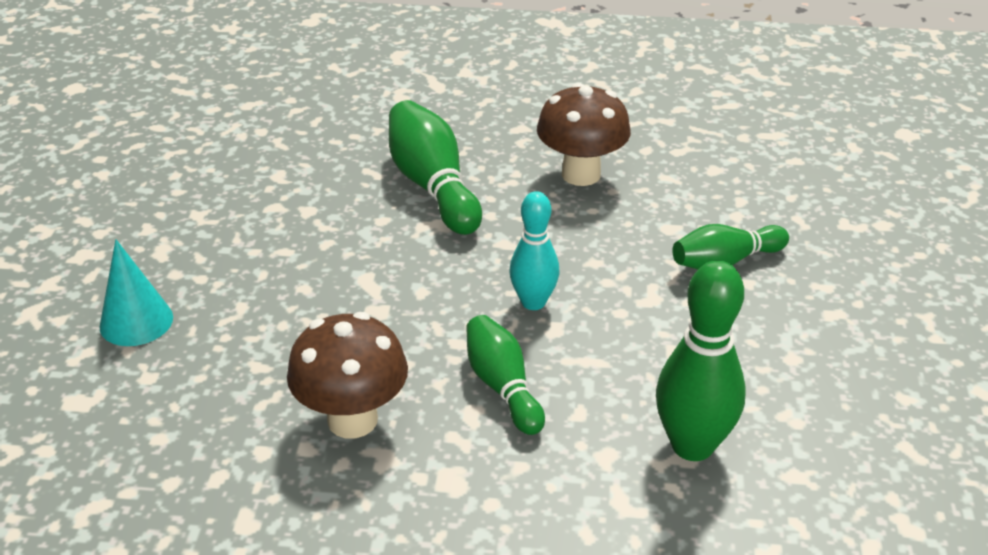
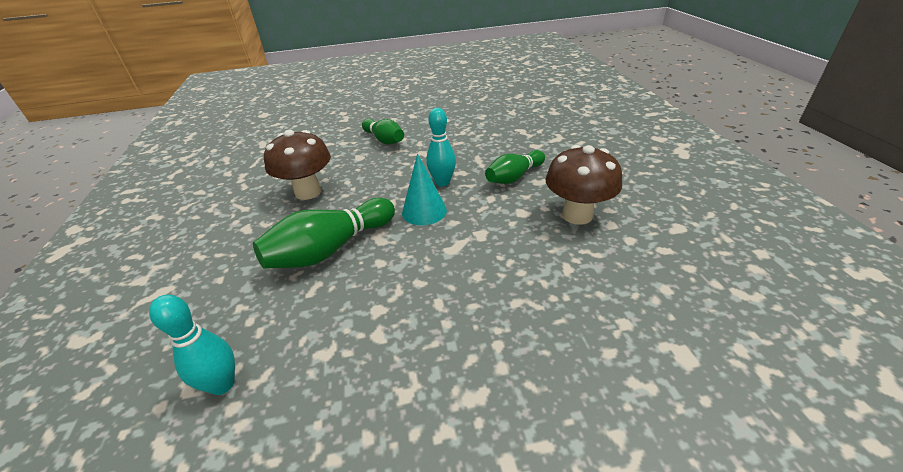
camera: 105 degrees left, 0 degrees up
(136, 321) = (577, 363): turquoise cone -> turquoise cone (424, 211)
(288, 125) = (222, 384): none -> turquoise bowling pin
(692, 445) = (513, 130): green bowling pin -> none

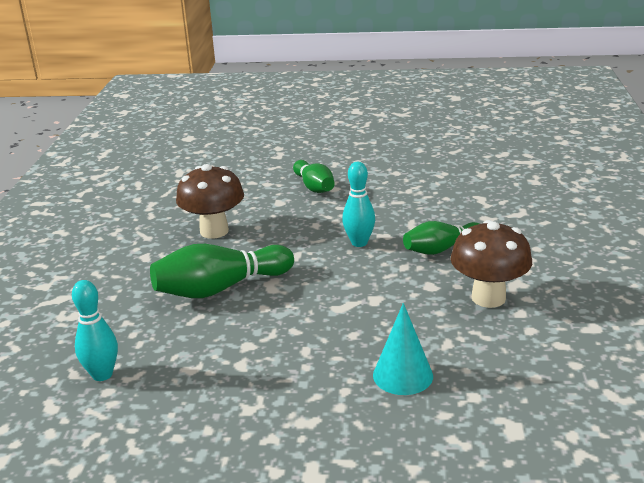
camera: 15 degrees right, 10 degrees down
(424, 211) = (326, 268): turquoise cone -> turquoise cone (403, 375)

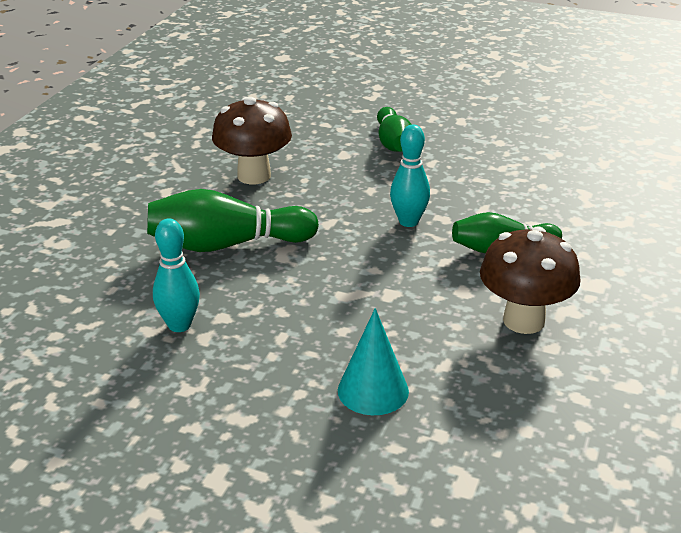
camera: 15 degrees right, 5 degrees up
(102, 374) = (58, 316): turquoise bowling pin -> turquoise bowling pin (179, 325)

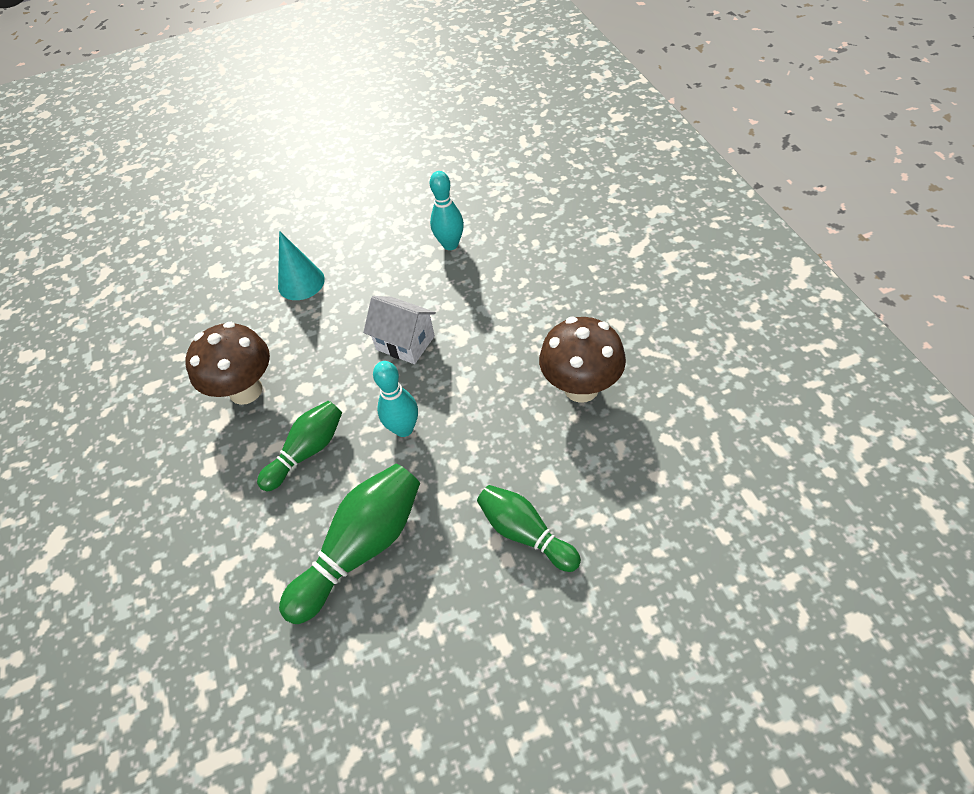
camera: 145 degrees right, 20 degrees up
(227, 245) = (503, 311): green bowling pin -> green bowling pin (362, 548)
(336, 272) = (405, 343): none -> white house

